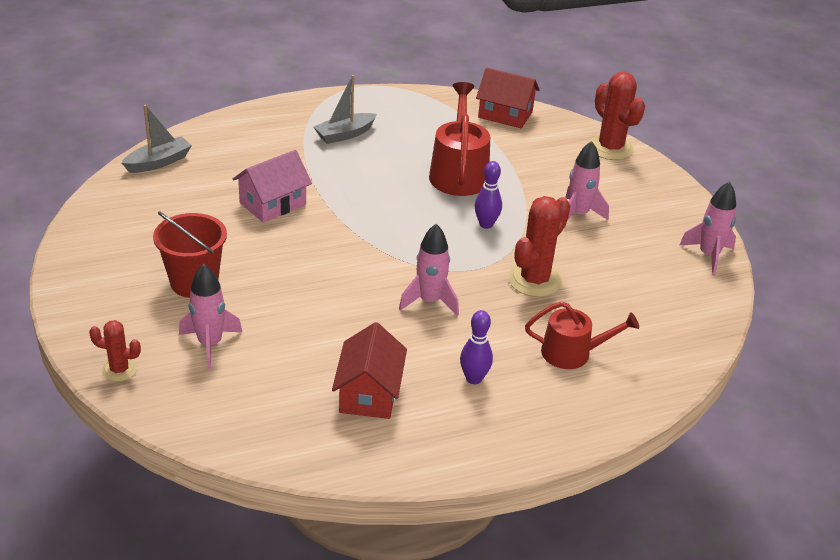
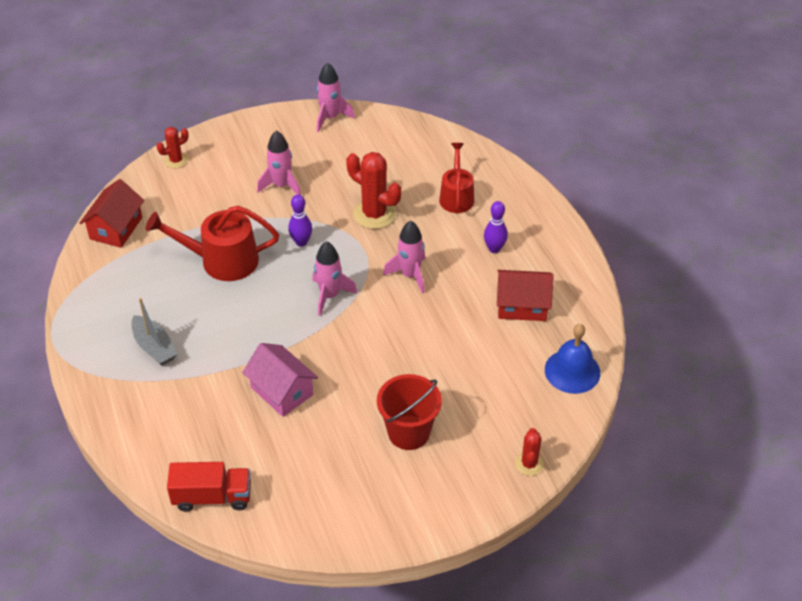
camera: 90 degrees left, 10 degrees up
(158, 162) = (212, 497): grey boat -> red truck
(210, 344) = (487, 408): pink rocket -> pink rocket (330, 296)
(249, 427) = (572, 371): none -> blue bell
(610, 148) = (176, 160): red cactus -> red cactus, size x0.56

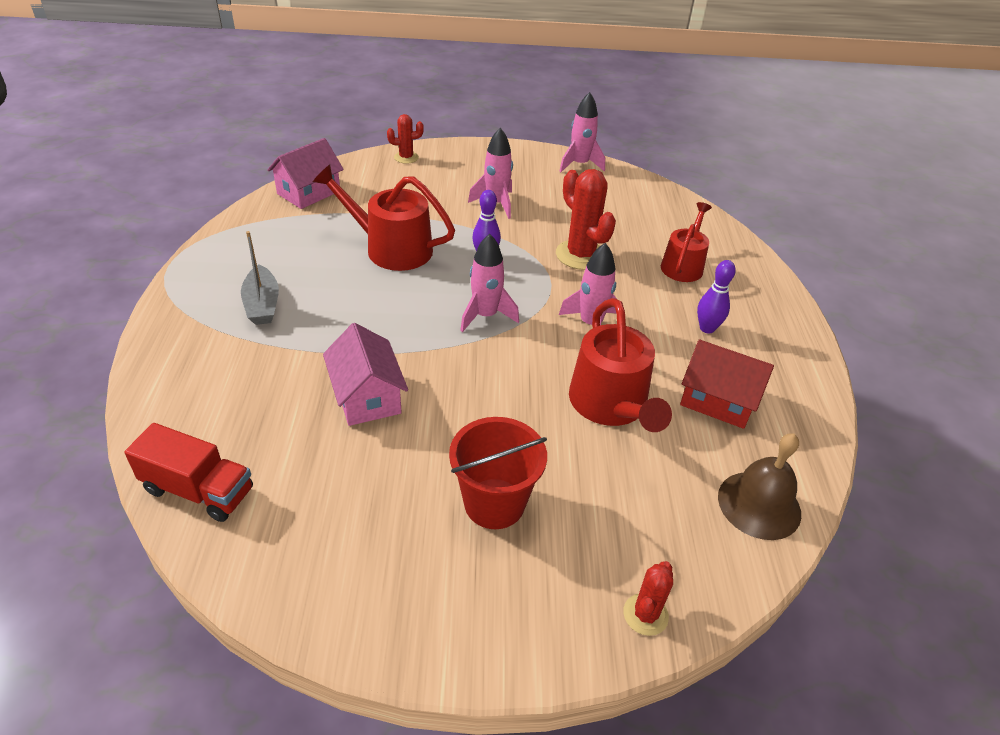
camera: 20 degrees right, 5 degrees down
(116, 228) = (309, 192): red house -> pink house
(452, 335) = (611, 405): none -> red watering can
(572, 371) = (759, 504): blue bell -> brown bell

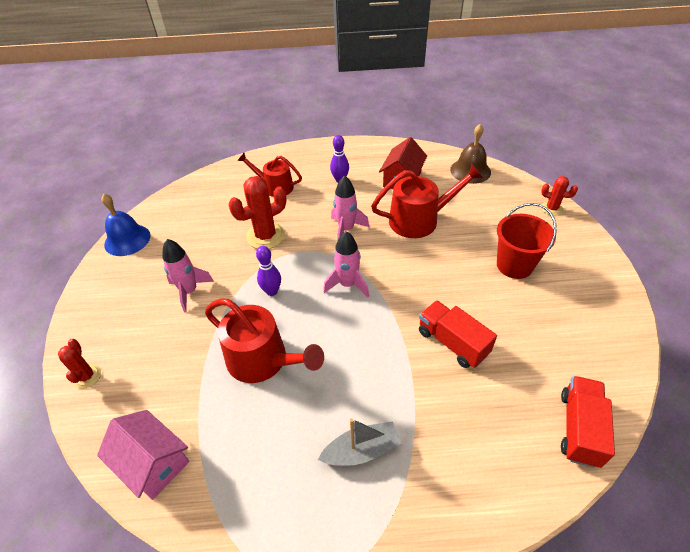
camera: 90 degrees left, 5 degrees up
(367, 396) = (452, 342): pink house -> red truck
(391, 248) = (263, 360): red watering can -> red watering can turned 75 degrees counterclockwise
(579, 164) = (127, 240): pink rocket -> blue bell

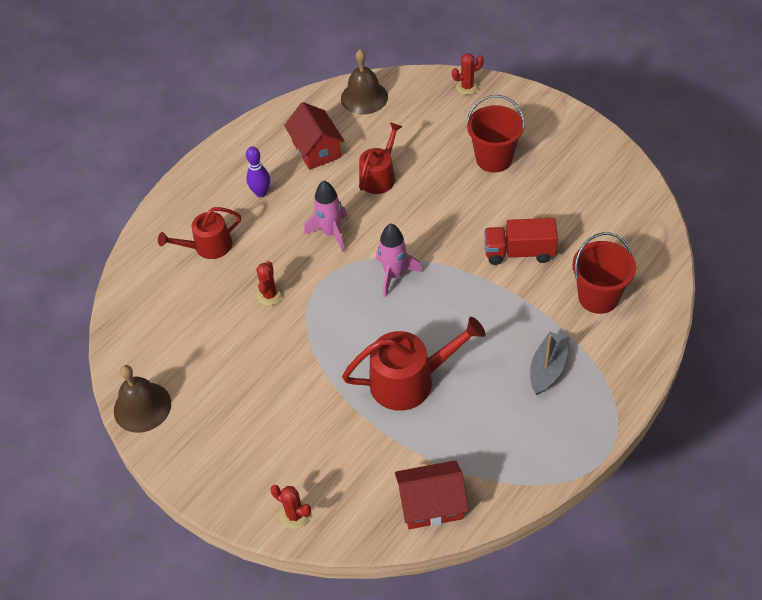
camera: 45 degrees left, 5 degrees up
(127, 240) = (142, 407): blue bell -> brown bell
(153, 462) = (431, 504): pink house -> red house
(189, 291) = (275, 391): pink rocket -> none
(265, 236) = (270, 295): red cactus -> red cactus, size x0.56
(272, 291) = (343, 331): purple bowling pin -> none
(419, 220) = (379, 176): red watering can -> red watering can, size x0.66
(474, 434) = (598, 297): none -> red bucket
(579, 428) = (648, 240): red truck -> none

